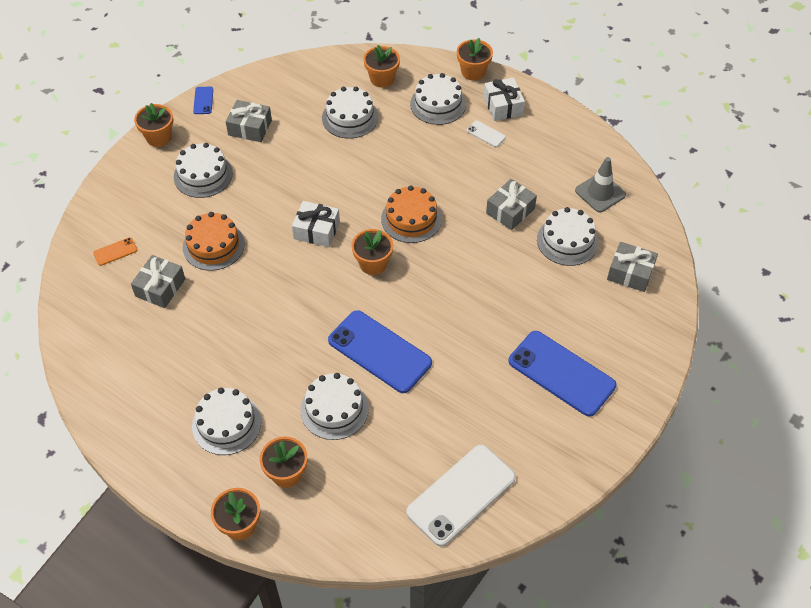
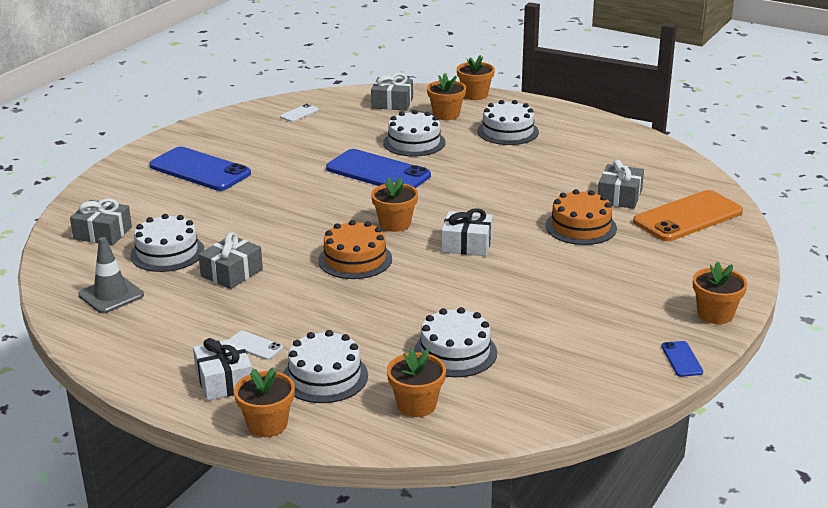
camera: 175 degrees right, 25 degrees down
(115, 251) = (688, 217): orange phone -> orange phone, size x2.33
(203, 175) = (630, 282): white cake -> none
(250, 128) = (595, 332): grey gift -> grey gift (392, 103)
(461, 495) = (299, 113): white phone -> white phone, size x0.43

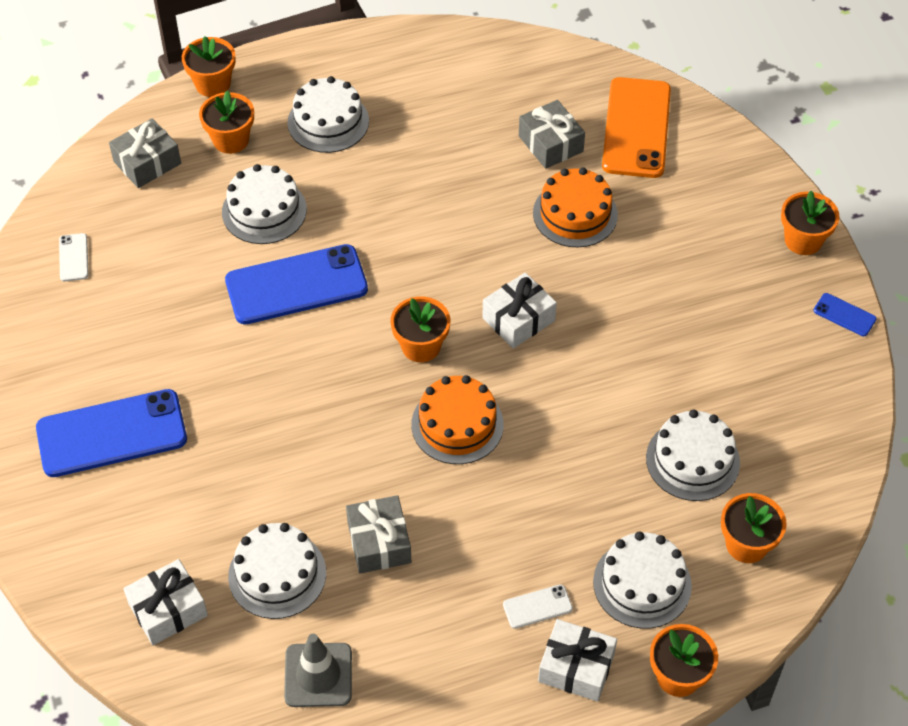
camera: 50 degrees left, 25 degrees up
(103, 233) = (168, 610): grey gift -> white gift

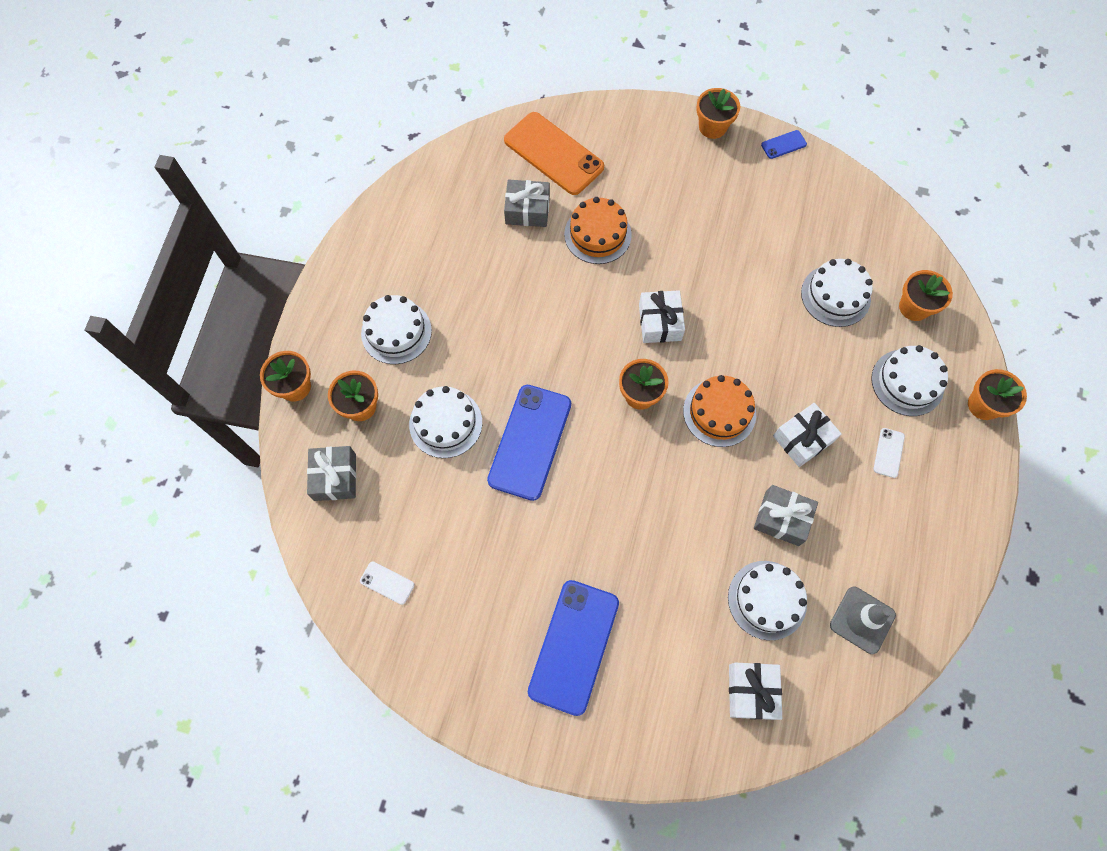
camera: 55 degrees left, 15 degrees up
(576, 667) = (945, 458): white gift -> white gift (803, 439)

